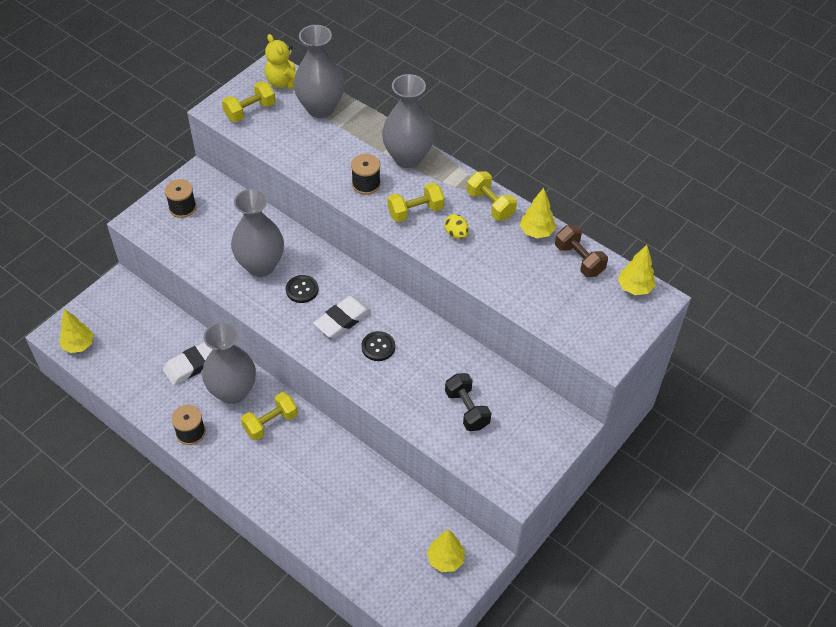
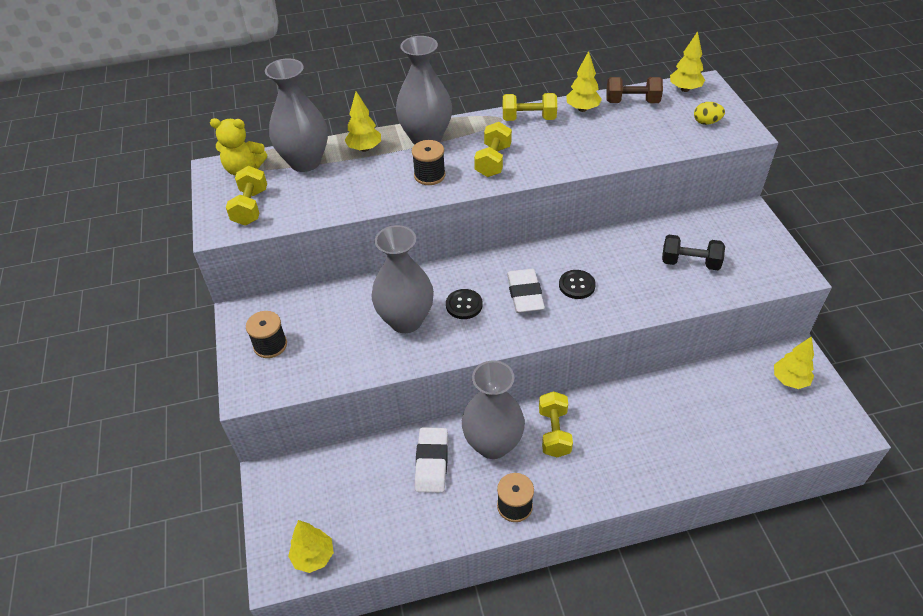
camera: 50 degrees left, 5 degrees down
(364, 130) = (364, 149): none -> yellow tree
(456, 234) = (542, 150): yellow egg -> yellow egg (706, 122)

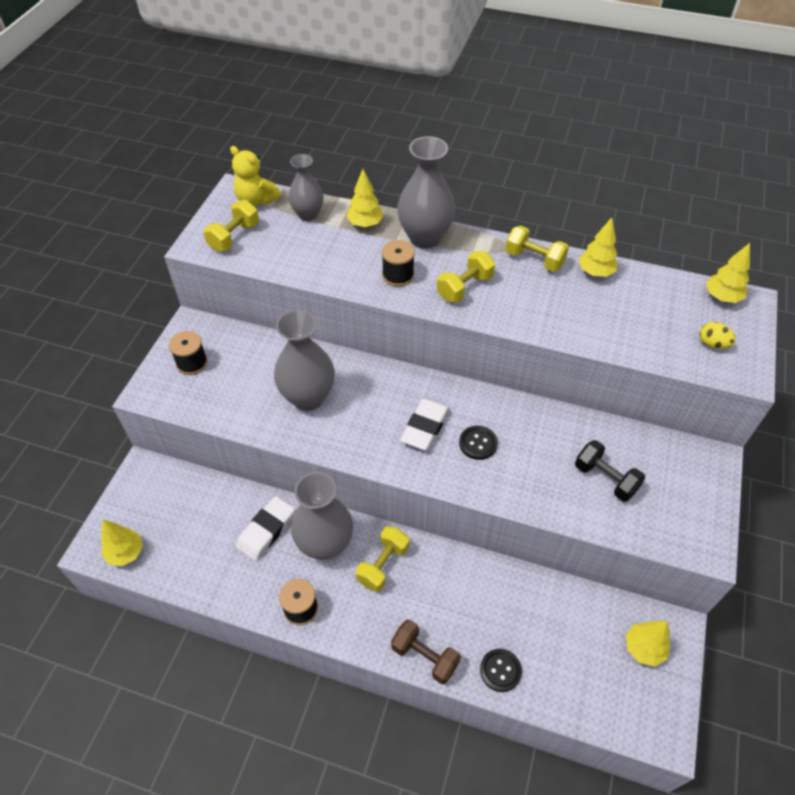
camera: 30 degrees right, 5 degrees up
(305, 162) = (308, 215): grey vase -> grey vase, size x0.63
(464, 305) = (365, 409): black button -> black button (500, 670)
(632, 102) = (653, 287): brown dumbbell -> brown dumbbell (424, 656)

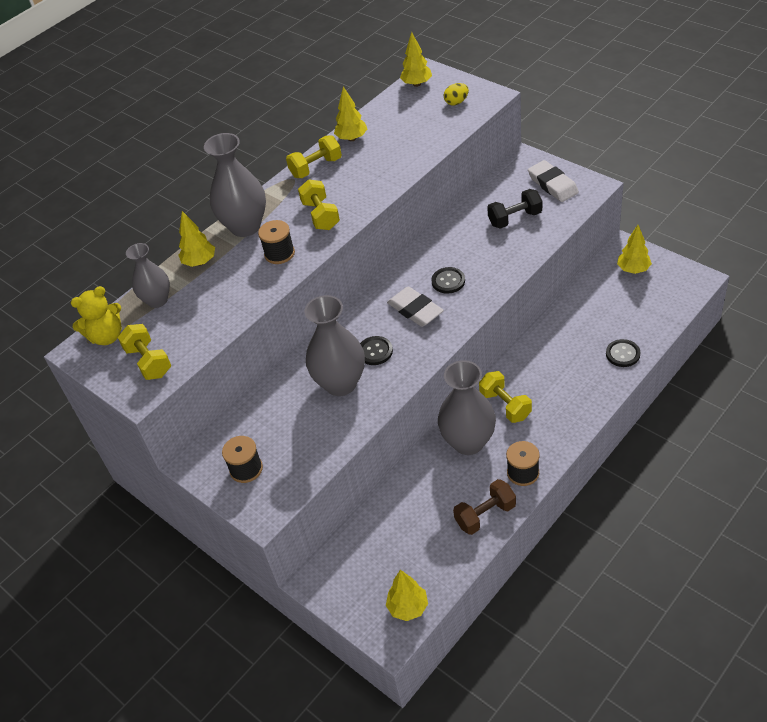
camera: 60 degrees left, 5 degrees down
(266, 530) = (434, 484): white eraser -> white eraser (552, 184)
(357, 411) = (375, 351): none -> black button
(424, 656) = (596, 397): brown dumbbell -> brown dumbbell (485, 515)

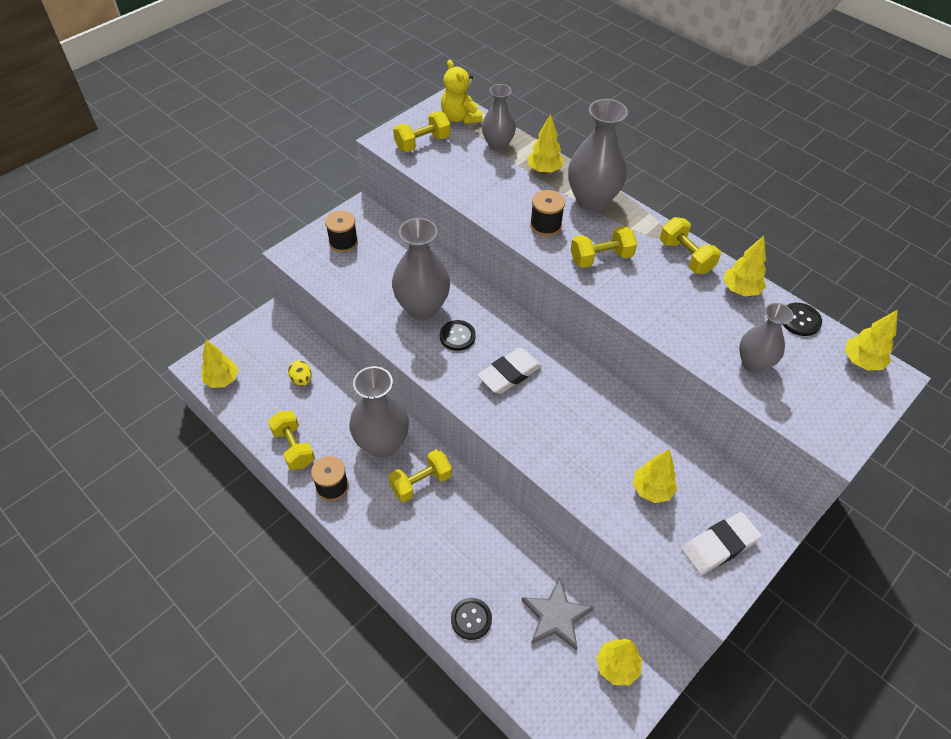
camera: 85 degrees right, 5 degrees up
(427, 131) = (753, 364): none -> grey vase
(448, 281) = (549, 407): black button -> black button (800, 320)
(456, 102) = (819, 401): yellow egg -> yellow egg (302, 379)
(485, 515) = (293, 447): brown dumbbell -> yellow dumbbell
(515, 219) = (652, 490): black dumbbell -> yellow tree
(605, 305) = (556, 616): none -> grey star

